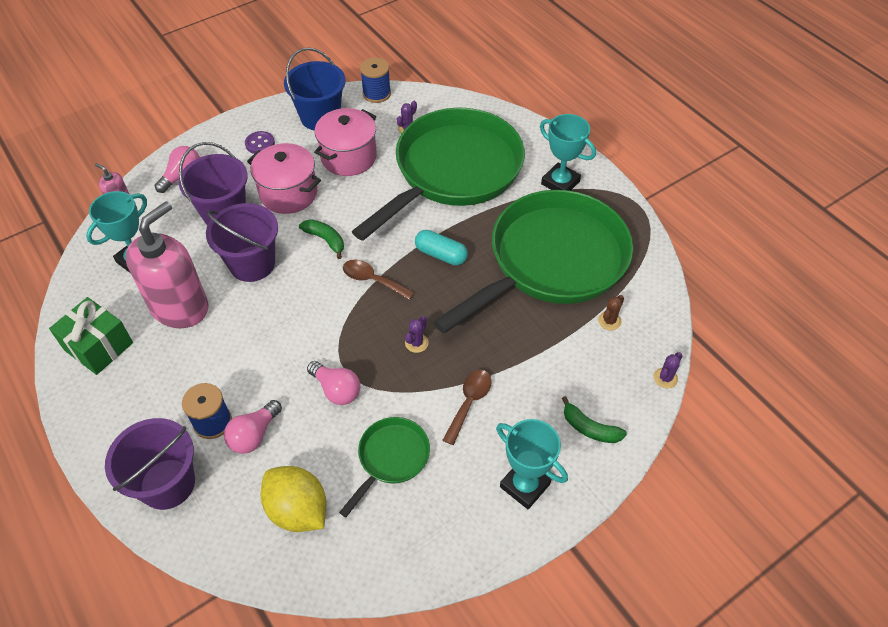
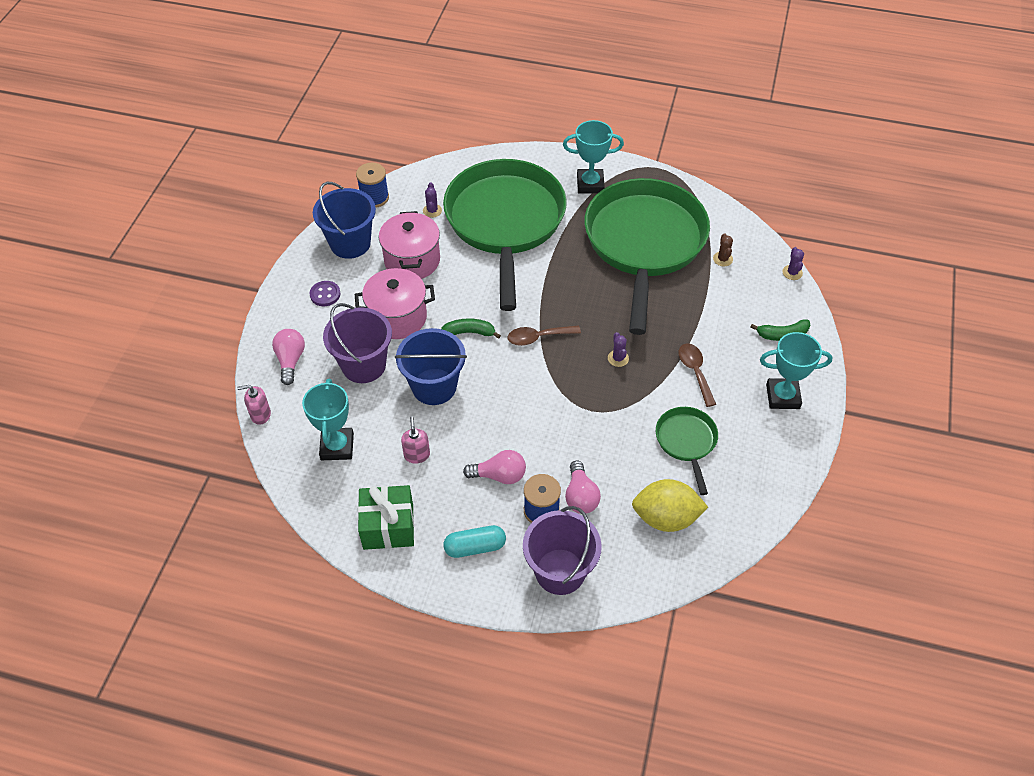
camera: 40 degrees left, 0 degrees up
(180, 307) = (417, 455): pink soap dispenser -> pink soap dispenser, size x0.41
(252, 264) = (434, 386): purple bucket -> blue bucket
(336, 390) = (601, 427): pink light bulb -> pink light bulb (499, 475)
(441, 254) = (565, 288): turquoise capsule -> turquoise capsule (475, 547)

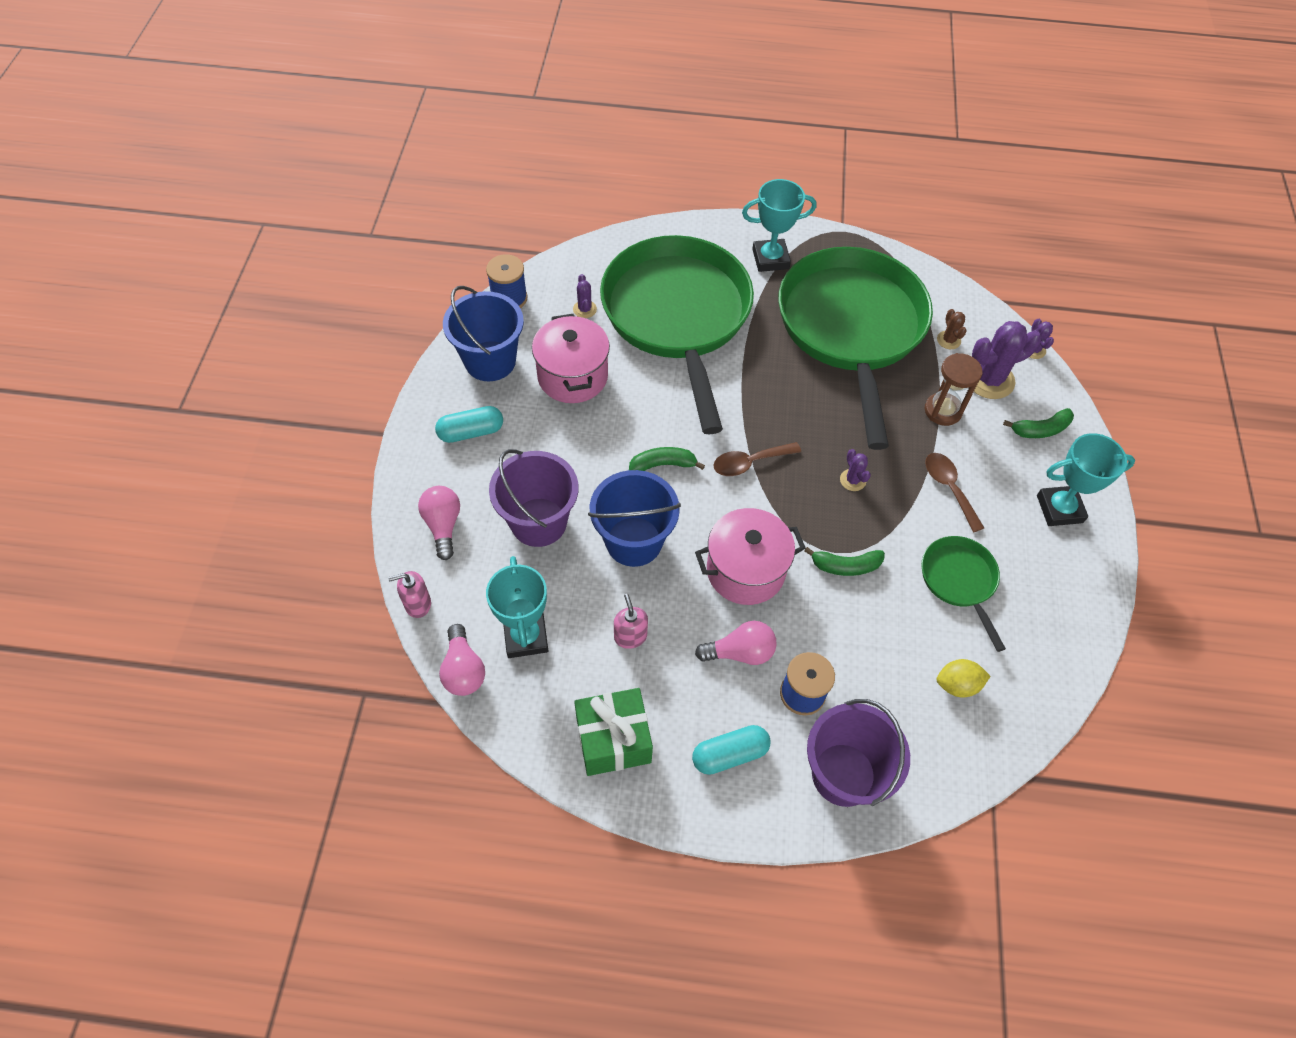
camera: 10 degrees left, 5 degrees up
(325, 294) = (471, 432): purple button -> turquoise capsule
(397, 317) = (569, 453): pink pot -> pink pot (745, 571)
(580, 496) = (847, 668): pink light bulb -> pink light bulb (463, 670)
(597, 421) = (845, 566): none -> green banana
(666, 518) = (957, 685): yellow lemon -> yellow lemon, size x0.58
(704, 313) = (943, 411): none -> brown hourglass
(749, 292) = (989, 380): none -> purple cactus

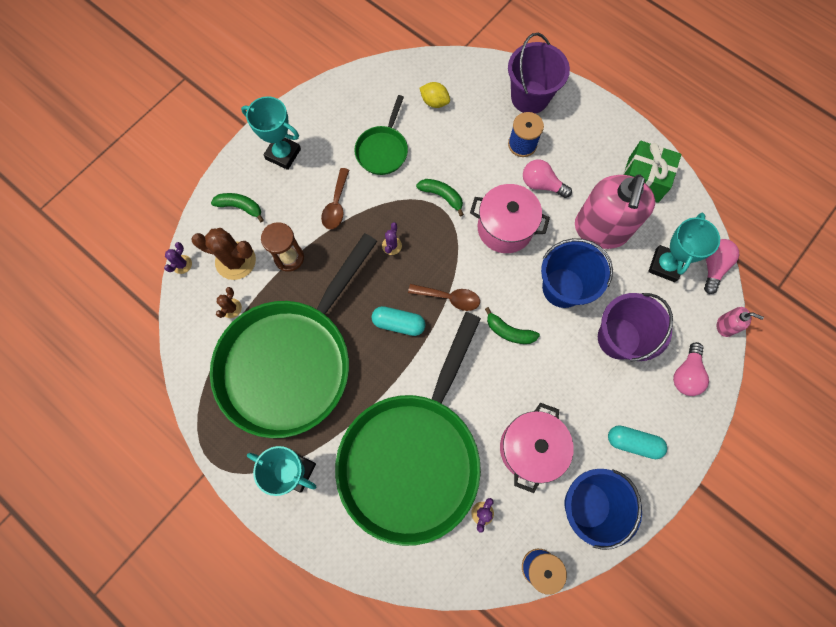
camera: 145 degrees left, 15 degrees up
(630, 636) = (601, 229): pink soap dispenser -> pink soap dispenser, size x2.44
(729, 754) = (583, 138): turquoise capsule -> turquoise capsule (398, 324)
(989, 380) = (235, 261): purple cactus -> brown cactus

